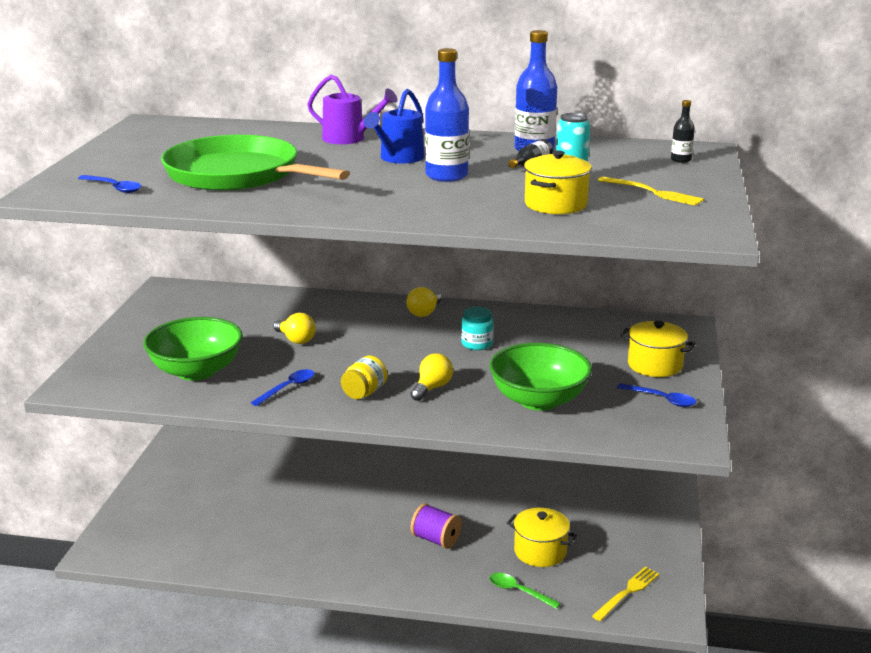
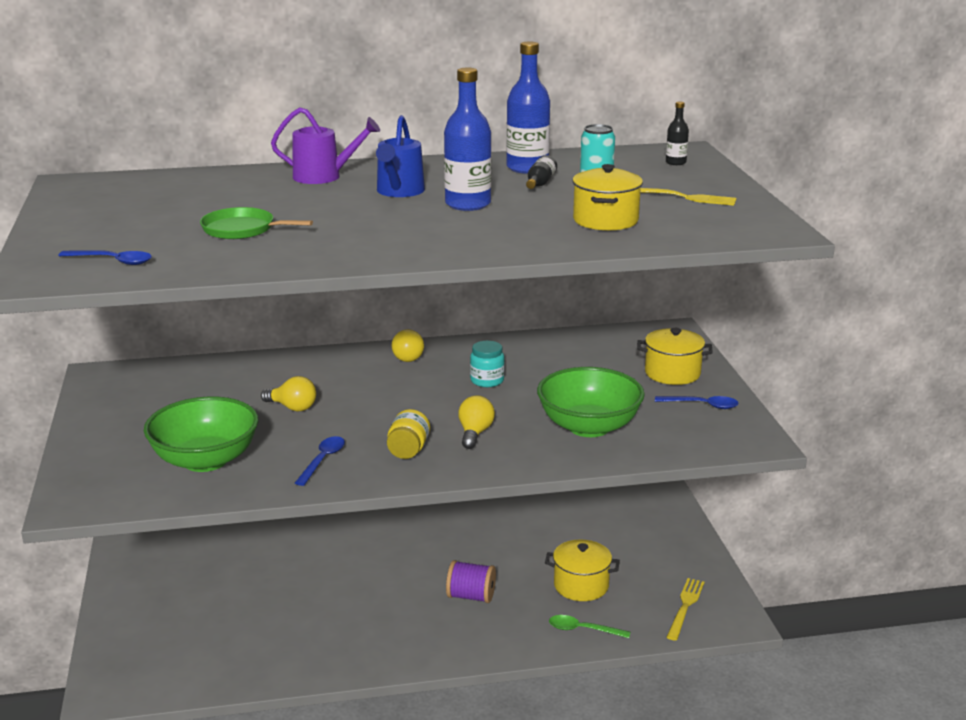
camera: 20 degrees left, 0 degrees up
(237, 175) = (242, 229): green pan -> green pan, size x0.47

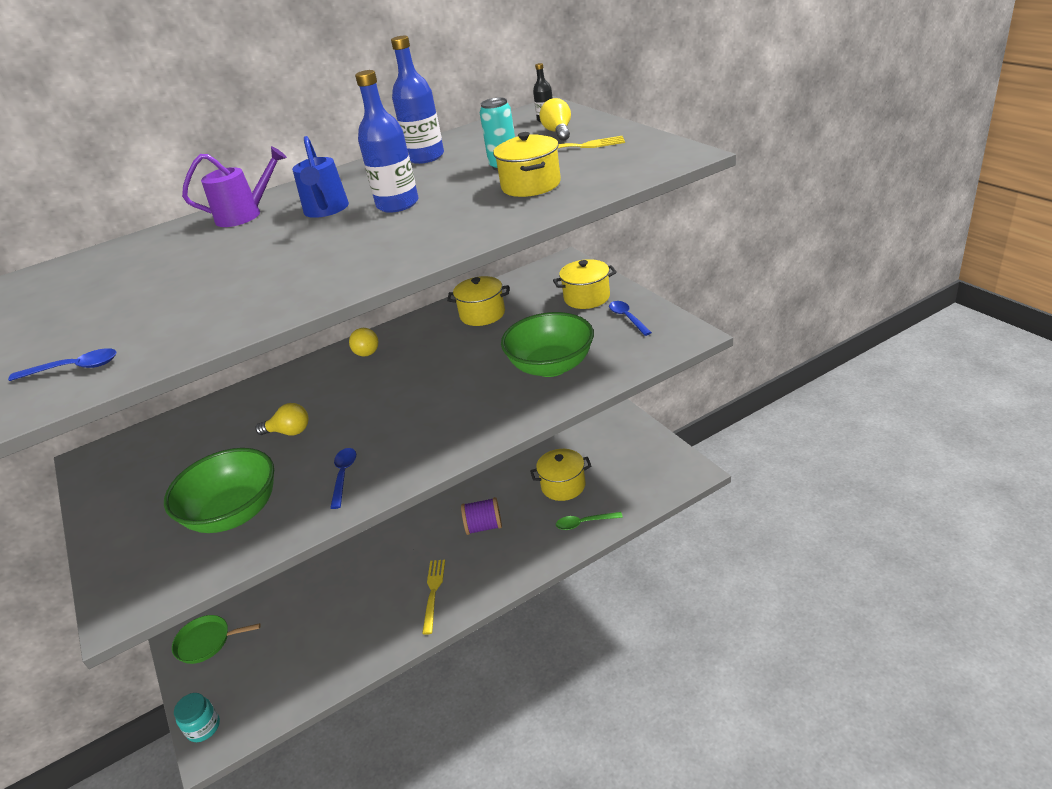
camera: 15 degrees left, 10 degrees up
(242, 229) = (195, 291): green pan -> green pan (206, 642)
(408, 450) = (414, 439): yellow jar -> none
(475, 433) = (462, 404): yellow light bulb -> yellow light bulb (558, 132)
(487, 381) = (444, 351): turquoise jar -> turquoise jar (203, 727)
(540, 183) = (447, 168): black bottle -> none
(549, 357) = (482, 314): none -> yellow pot
(685, 606) = (648, 475): yellow fork -> yellow fork (433, 592)
(702, 405) = (627, 318): blue spoon -> blue spoon turned 105 degrees counterclockwise

